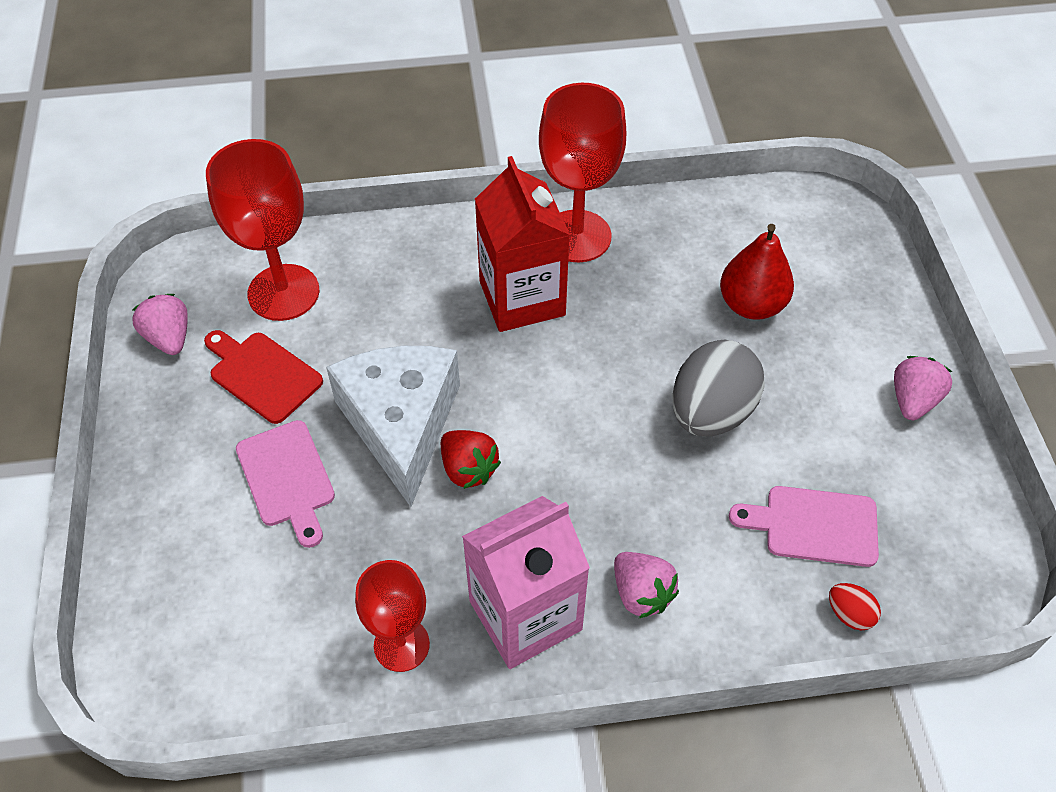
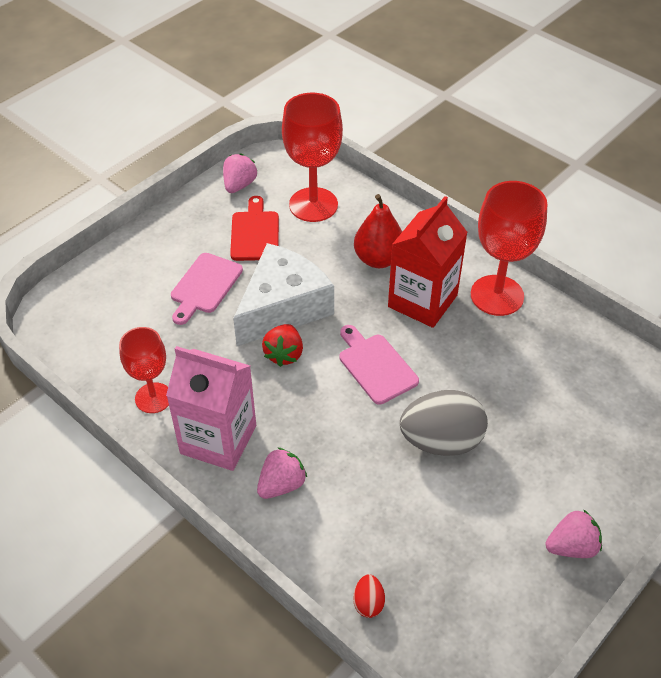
camera: 50 degrees right, 5 degrees down
(641, 593) = (281, 484): pink strawberry -> pink strawberry turned 150 degrees counterclockwise
(751, 305) = (547, 412): red pear -> red pear (378, 259)
(814, 526) = (414, 545): pink cutting board -> pink cutting board (375, 366)

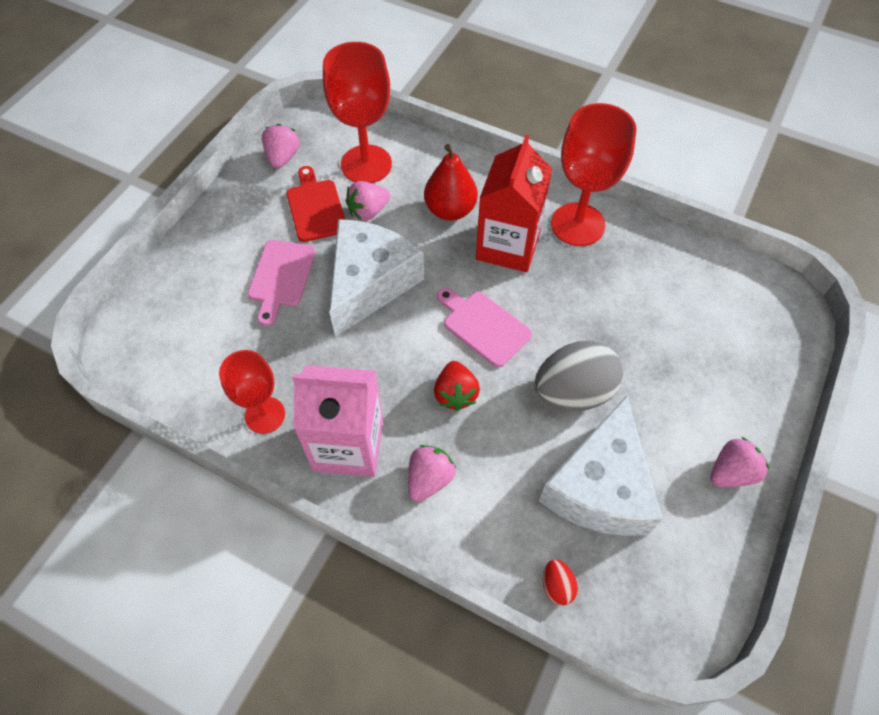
camera: 15 degrees left, 10 degrees up
(284, 354) = (387, 334): red strawberry -> red strawberry (455, 394)
(302, 246) = (368, 211): none -> pink strawberry
(438, 528) = (599, 487): none -> white cheese

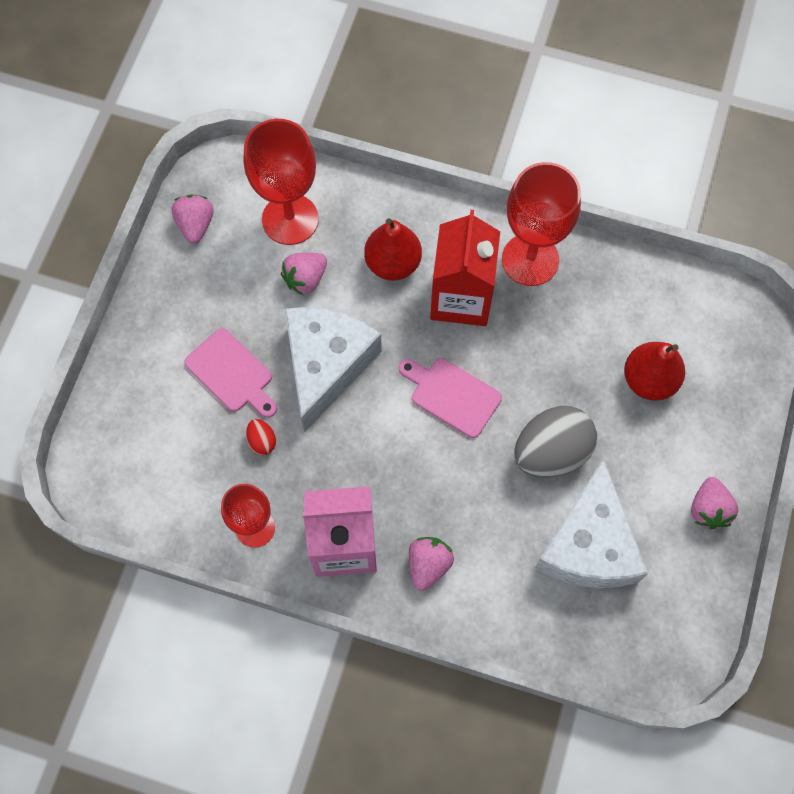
camera: 10 degrees left, 10 degrees up
(281, 277) = (232, 373): pink cutting board -> pink cutting board turned 45 degrees counterclockwise
(315, 207) = (247, 283): red cutting board -> none
(455, 394) = (437, 474): red strawberry -> none
(557, 586) = (562, 644): red egg -> red egg (262, 441)
(680, 342) = (649, 380): none -> red pear
(731, 472) = (708, 509): pink strawberry -> pink strawberry turned 135 degrees clockwise

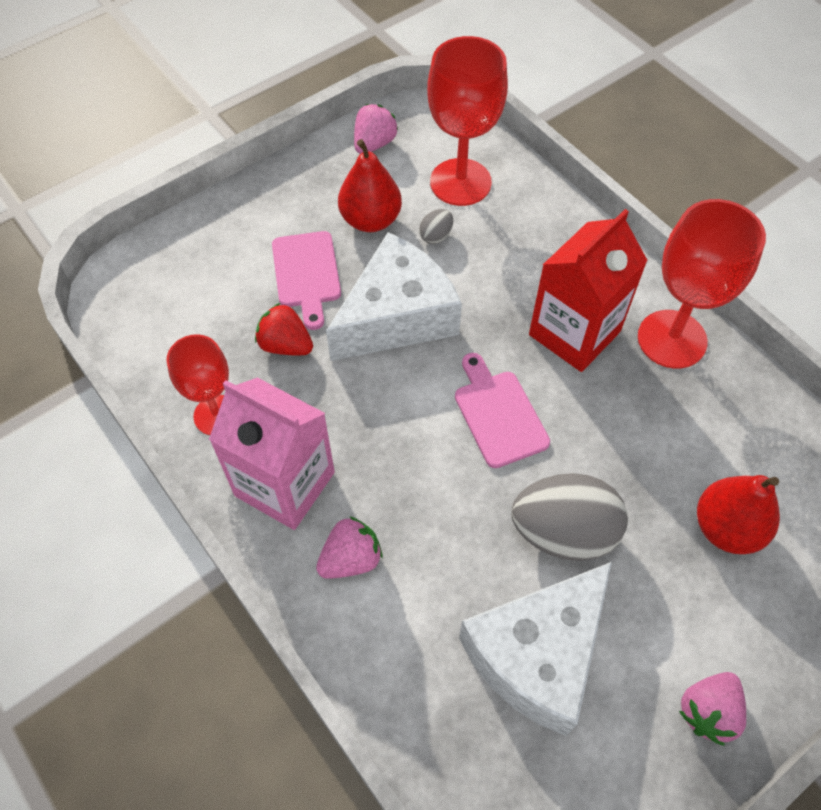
camera: 35 degrees right, 10 degrees down
(262, 441) = (285, 345): red egg -> red strawberry
(305, 279) = (436, 236): pink strawberry -> grey egg
(393, 263) = (528, 267): red pear -> red pear (370, 220)

